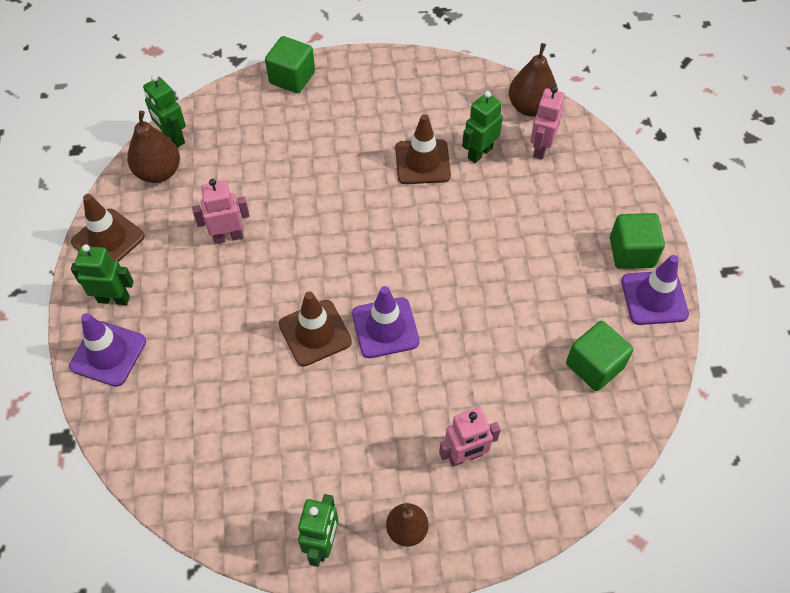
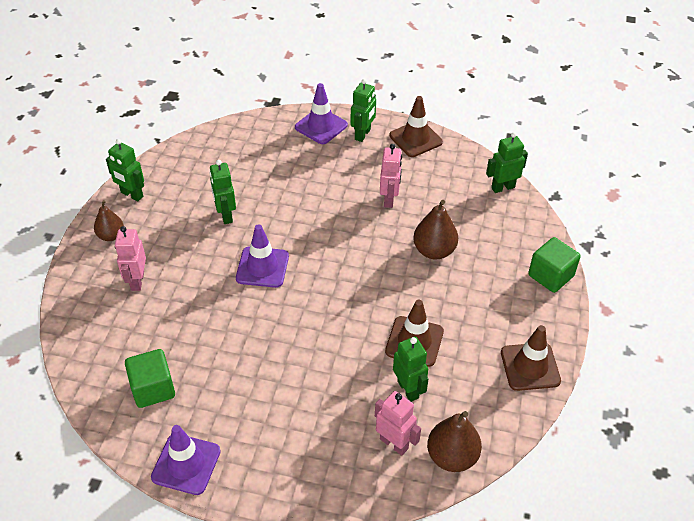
camera: 110 degrees right, 10 degrees down
(159, 172) = (469, 173): brown pear -> brown pear (434, 251)
(315, 333) = (280, 227): brown traffic cone -> brown traffic cone (530, 367)
(317, 402) = (226, 215): none -> green robot
(631, 252) = (240, 468): green cube -> none

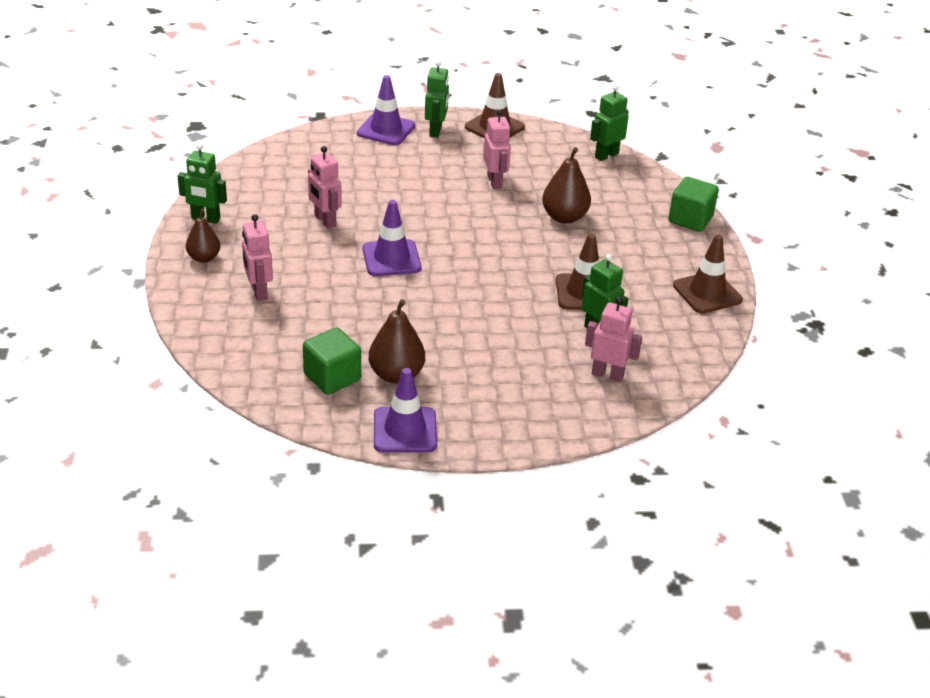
camera: 20 degrees left, 10 degrees down
(226, 215) = (325, 221): green robot -> pink robot
(452, 456) = (668, 374): brown pear -> brown pear (396, 375)

